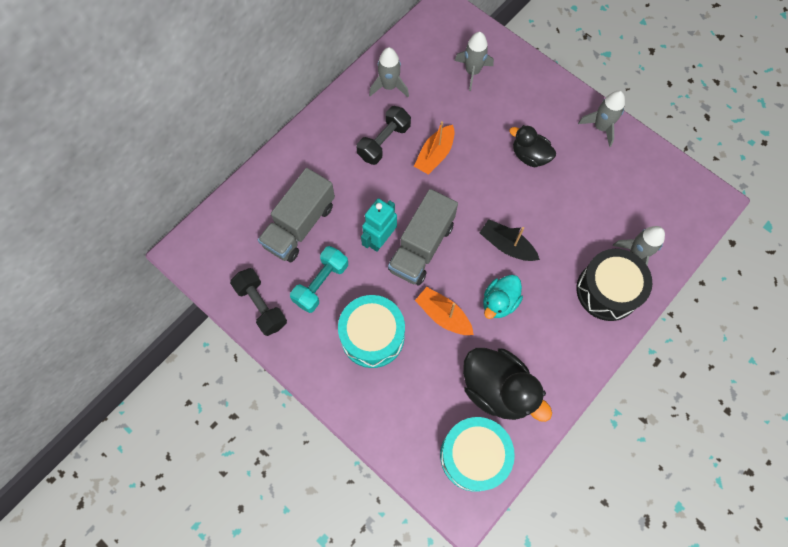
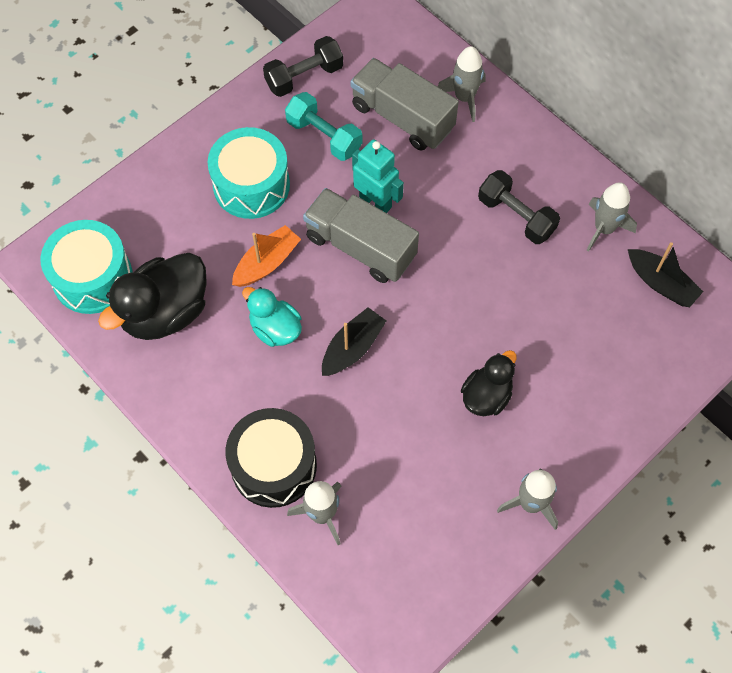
camera: 95 degrees right, 5 degrees down
(429, 53) = (661, 283): none -> black boat
(435, 155) = (494, 275): orange boat -> none
(472, 72) = (629, 337): grey rocket -> grey rocket (464, 98)

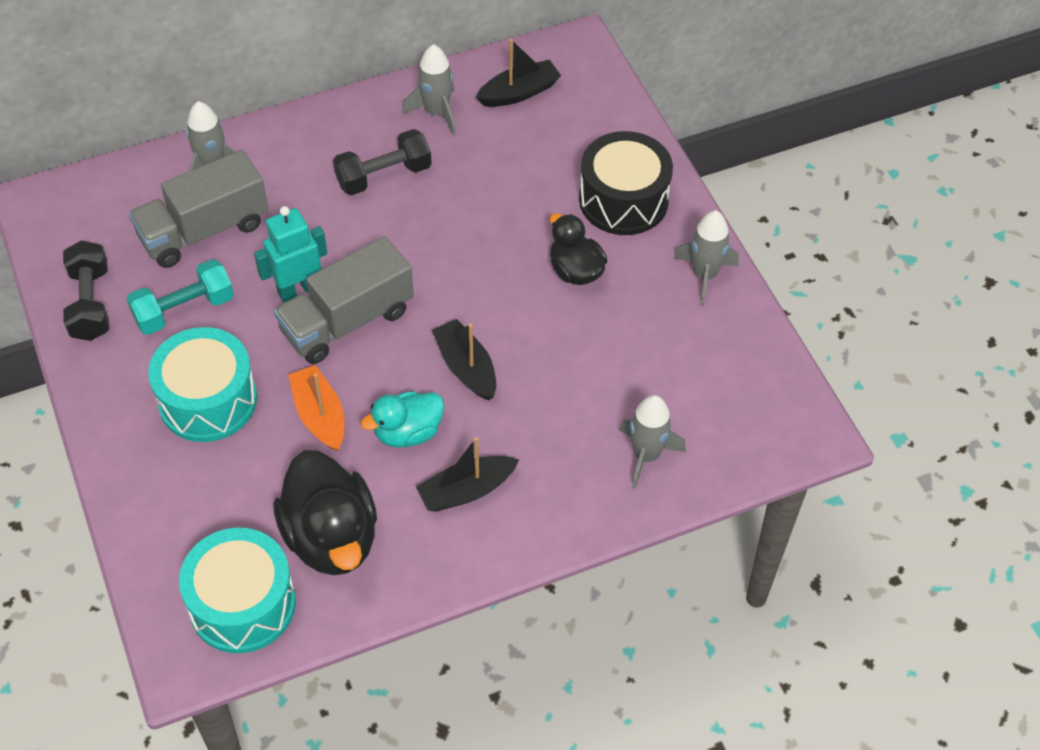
camera: 70 degrees left, 10 degrees down
(239, 390) = (467, 490): none -> black boat
(274, 465) = (572, 483): black drum -> black drum (623, 200)

